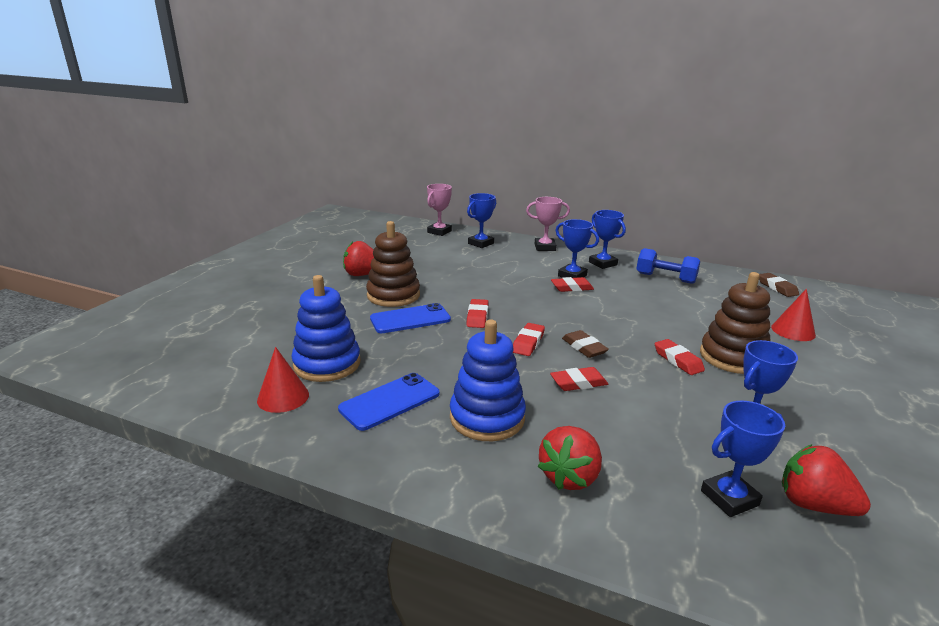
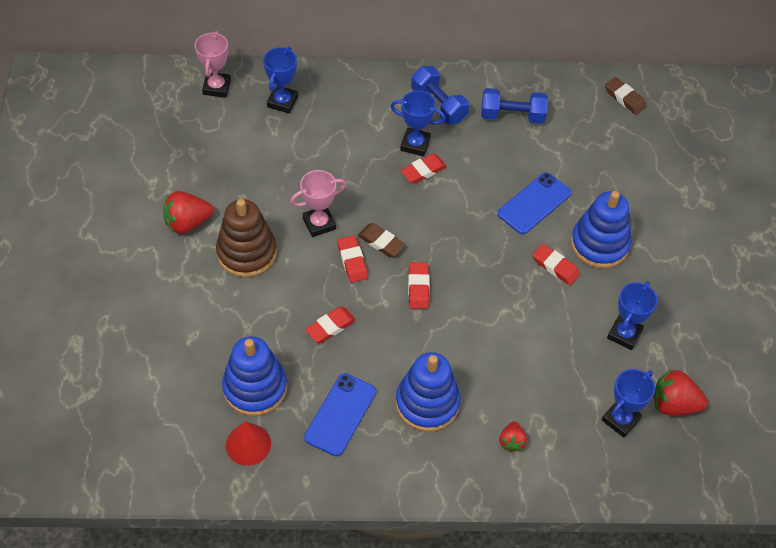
camera: 25 degrees left, 30 degrees up
(410, 319) = (289, 290): blue phone -> blue phone (534, 203)
(545, 247) = (361, 86): pink trophy -> pink trophy (319, 223)
(569, 476) = (511, 441): red strawberry -> red strawberry, size x0.59
(578, 383) = (482, 331): red eraser -> red eraser (330, 327)
(584, 347) = (470, 276): brown eraser -> brown eraser (381, 242)
(603, 263) = (438, 105): blue trophy -> blue dumbbell
(732, 357) = (599, 244): brown stacking toy -> blue stacking toy
(793, 331) = (645, 180): red cone -> none

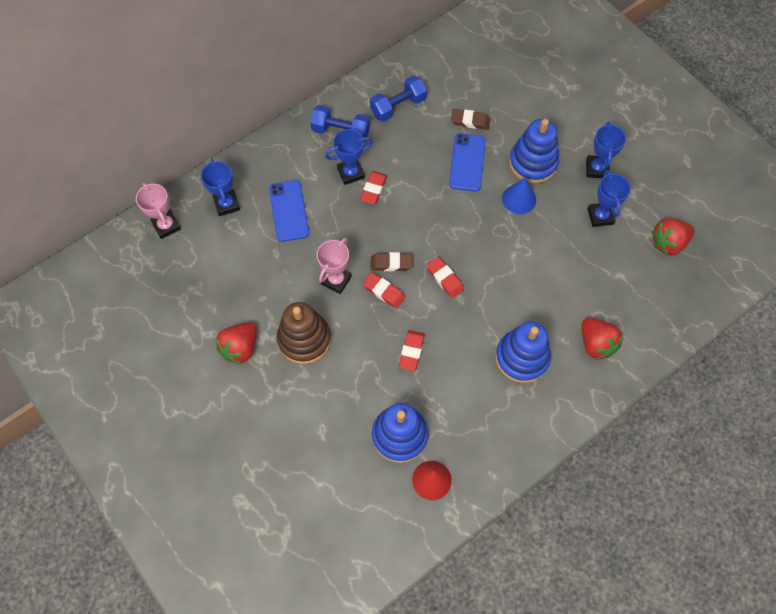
camera: 35 degrees left, 10 degrees up
(340, 414) = (473, 410): blue phone -> blue phone (289, 211)
(511, 441) = (596, 344): red strawberry -> red strawberry, size x1.71
(555, 266) = (519, 199): red eraser -> blue cone
(620, 419) = (646, 277): blue trophy -> blue trophy (597, 169)
(624, 98) = (460, 44): brown eraser -> brown eraser (470, 121)

